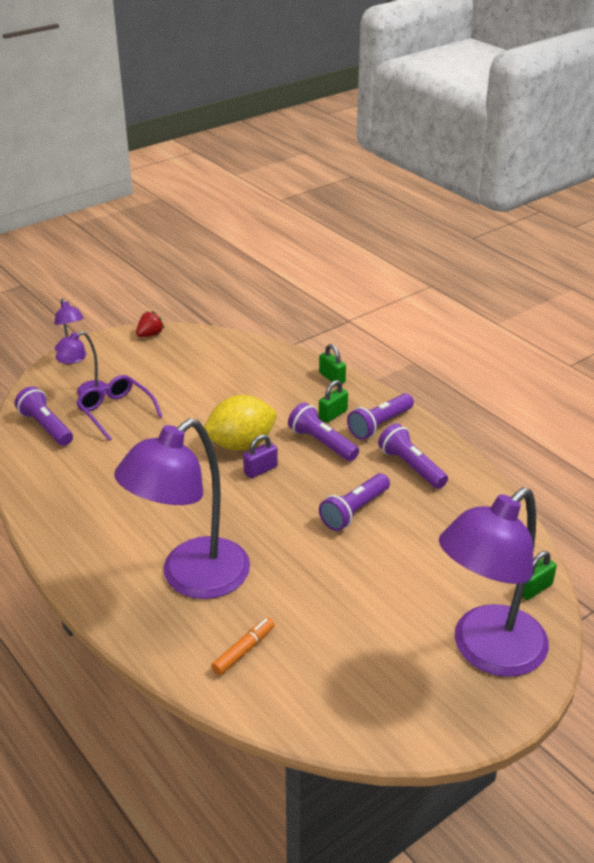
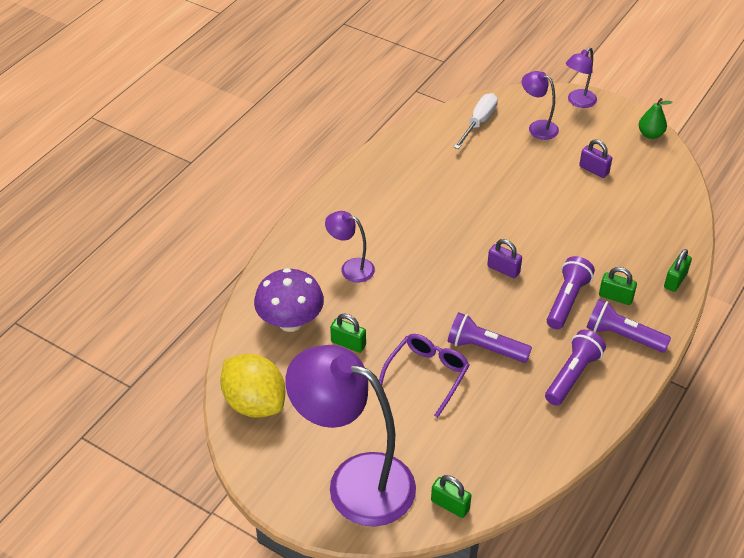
camera: 70 degrees right, 10 degrees up
(46, 427) = (478, 122): purple flashlight -> white screwdriver
(115, 411) = (524, 154): purple glasses -> purple glasses (427, 375)
(150, 334) = (650, 134): red strawberry -> green pear
(170, 378) = (594, 170): none -> purple padlock
(192, 578) = (351, 268): purple lamp -> purple lamp, size x0.46
(241, 444) = (530, 246): yellow lemon -> yellow lemon (254, 403)
(244, 651) = (290, 322): orange marker -> purple mushroom
(300, 609) = (348, 343): none -> green padlock

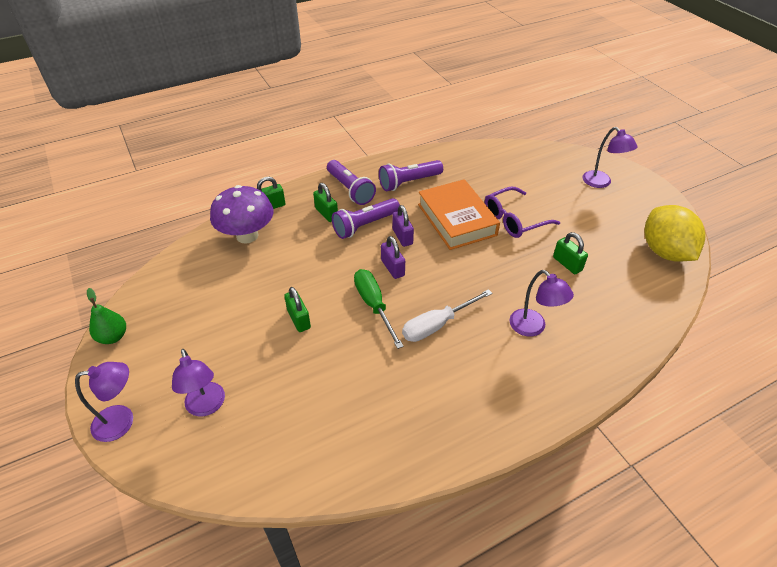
camera: 150 degrees left, 0 degrees up
(290, 322) = (614, 301): purple mushroom -> purple mushroom (247, 235)
(355, 481) = (601, 183): purple lamp -> purple lamp, size x0.46
(450, 505) = (543, 153): green padlock -> green padlock (299, 319)
(478, 122) = (262, 451): white screwdriver -> white screwdriver (437, 325)
(485, 348) = (456, 219): purple flashlight -> orange book
(490, 232) = (374, 305): none -> green screwdriver
(594, 170) = (214, 323): purple padlock -> purple padlock (402, 236)

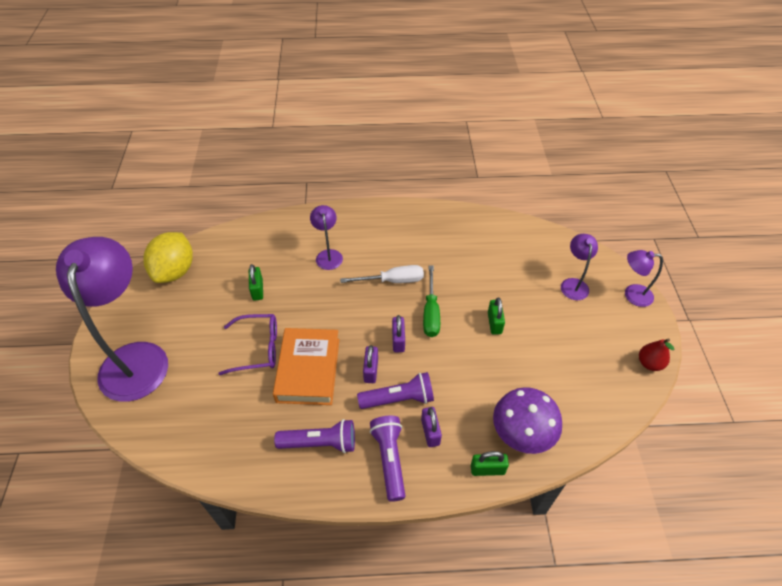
camera: 155 degrees left, 5 degrees up
(113, 337) = (649, 363): green pear -> red pear
(326, 213) = (430, 432): green padlock -> purple padlock
(601, 183) = (136, 358): purple lamp -> purple lamp, size x2.19

